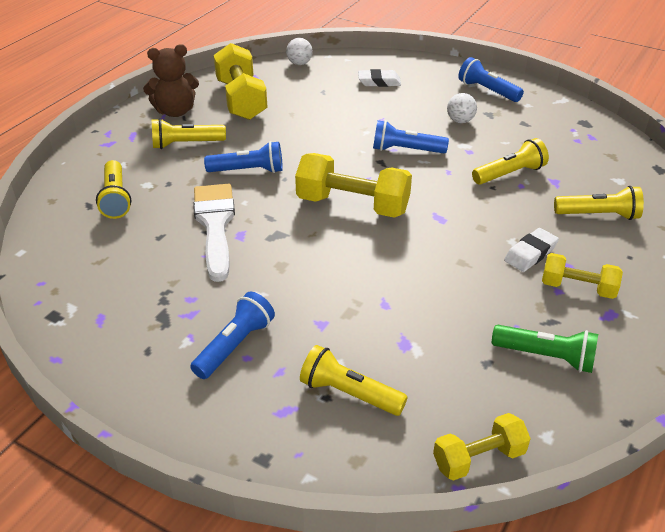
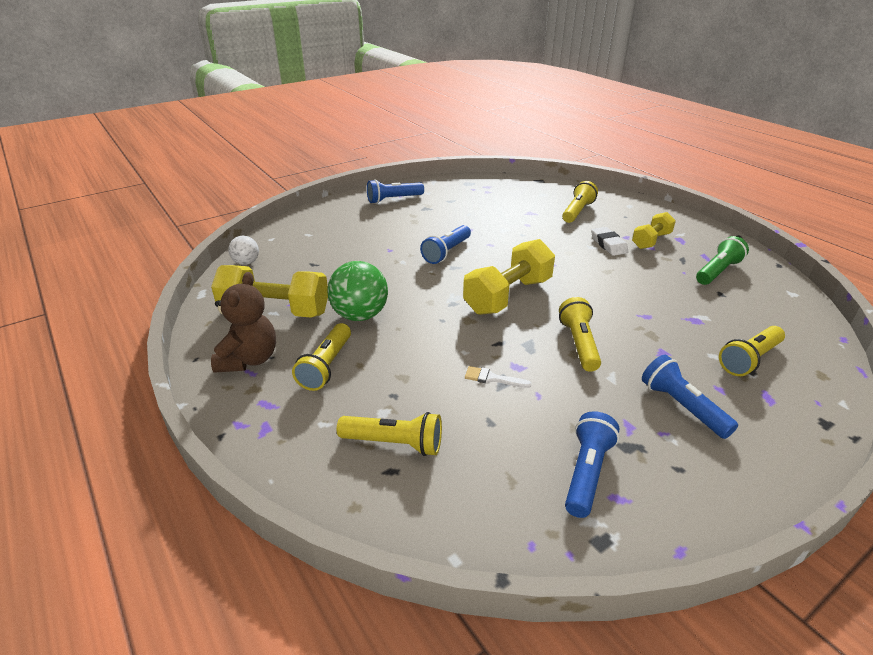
camera: 65 degrees left, 5 degrees down
(215, 225) = (493, 378): white brush -> white brush, size x0.42
(248, 171) = (412, 337): blue flashlight -> blue flashlight (587, 473)
(262, 137) = (360, 315): none -> green ball
(379, 82) = (329, 235): white eraser -> none
(460, 121) = (425, 220): white ball -> none
(478, 458) = (815, 323): yellow dumbbell -> none
(509, 174) = (510, 224): yellow flashlight -> yellow flashlight (579, 344)

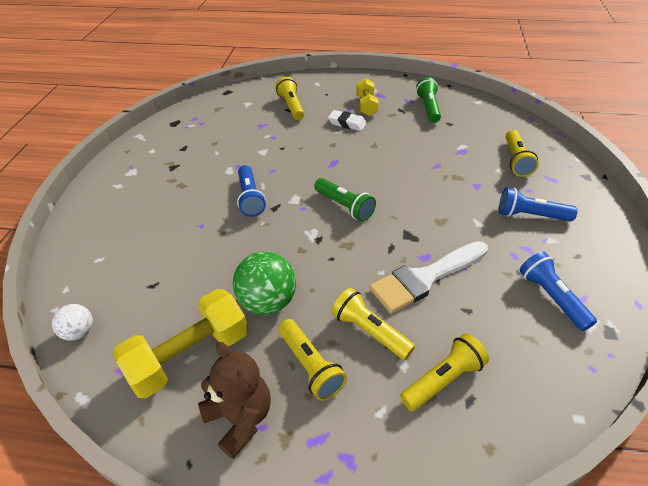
camera: 45 degrees left, 10 degrees up
(393, 199) = (130, 174): blue flashlight -> none
(493, 378) = (425, 278): white brush -> white brush, size x2.37
(508, 296) = (344, 206): yellow dumbbell -> green flashlight
(579, 344) = (433, 212): yellow flashlight -> yellow flashlight (370, 331)

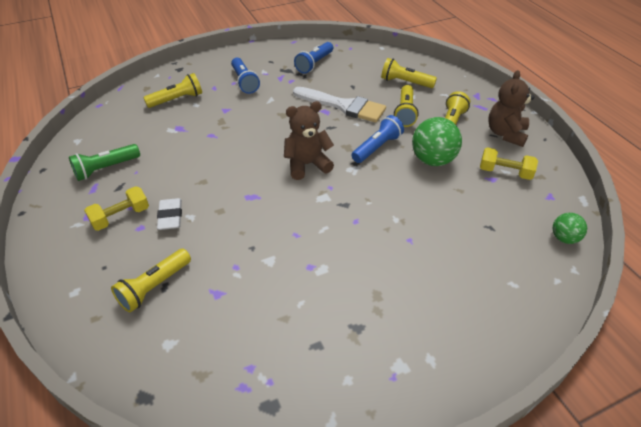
camera: 125 degrees left, 0 degrees up
(79, 332) = (564, 238): white ball -> green ball
(190, 355) = (505, 172): yellow dumbbell -> yellow dumbbell, size x0.59
(250, 198) = (347, 227): blue flashlight -> blue flashlight (377, 147)
(344, 206) = (307, 165): green flashlight -> brown teddy bear

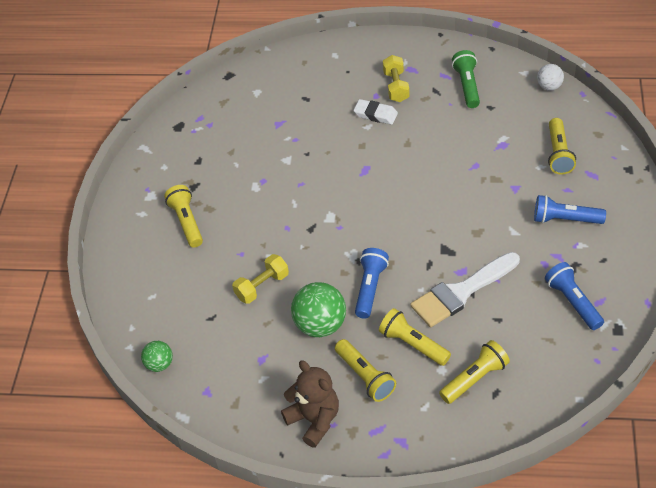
camera: 125 degrees right, 5 degrees up
(94, 123) = (549, 86): none -> white ball
(154, 287) = (309, 93): yellow flashlight -> yellow flashlight (187, 222)
(307, 165) = (381, 222): brown teddy bear -> none
(377, 147) = (370, 288): blue flashlight -> blue flashlight turned 150 degrees counterclockwise
(505, 172) = (262, 376): yellow dumbbell -> yellow dumbbell (262, 286)

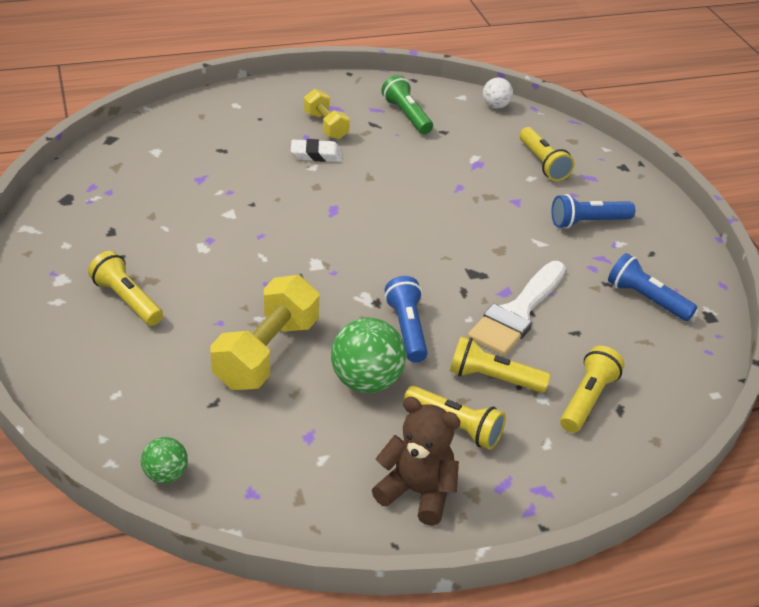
camera: 30 degrees left, 10 degrees down
(262, 286) = (266, 353): yellow dumbbell -> yellow dumbbell, size x1.69

